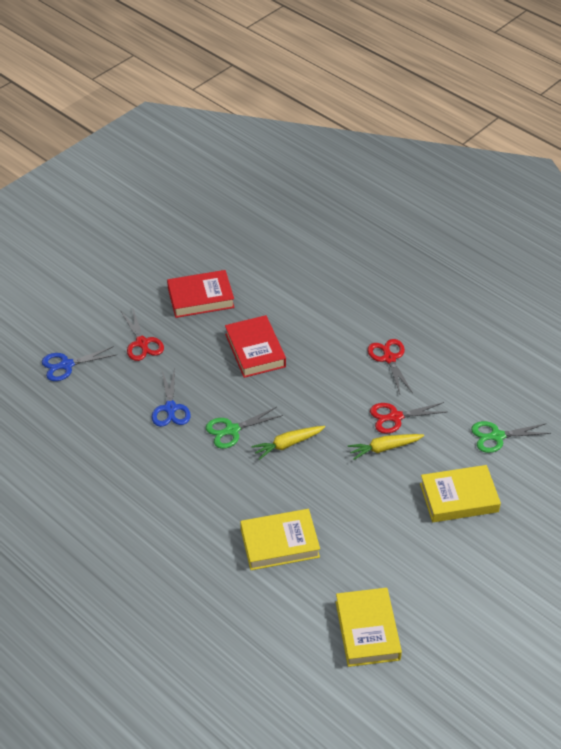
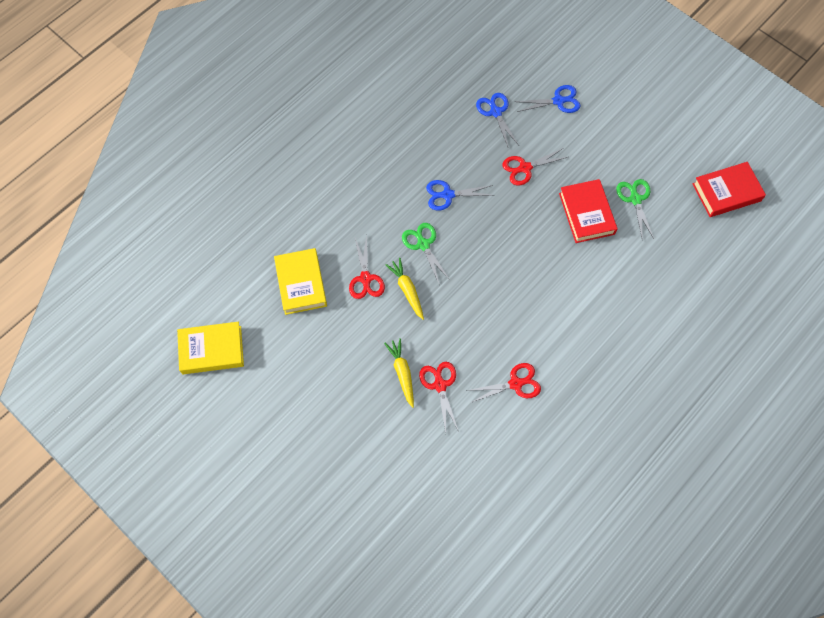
camera: 90 degrees right, 20 degrees up
(59, 313) = (558, 101): none -> blue scissors
(255, 350) = (520, 262): red book -> red book (726, 192)
(273, 481) = (365, 278): none -> red scissors
(459, 497) = (344, 436): yellow book -> none
(497, 436) = (416, 480): green scissors -> green scissors (635, 199)

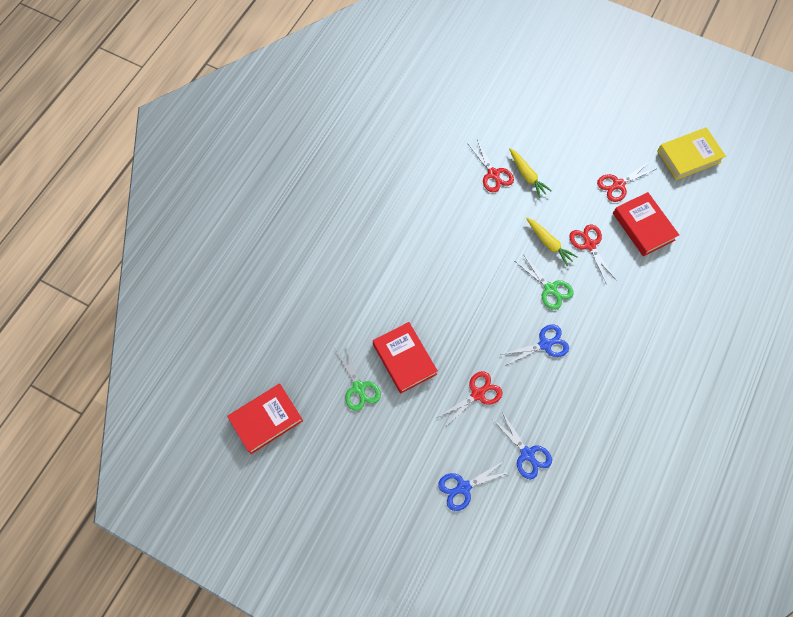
camera: 165 degrees right, 0 degrees up
(301, 283) = (643, 226): yellow book -> red book
(515, 383) = (431, 189): red scissors -> red scissors (618, 184)

